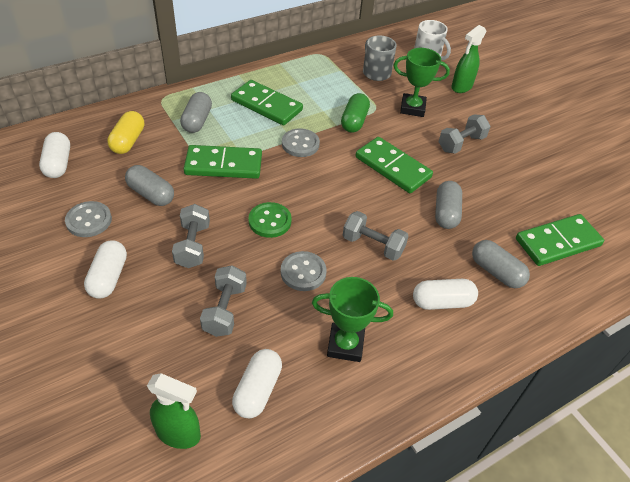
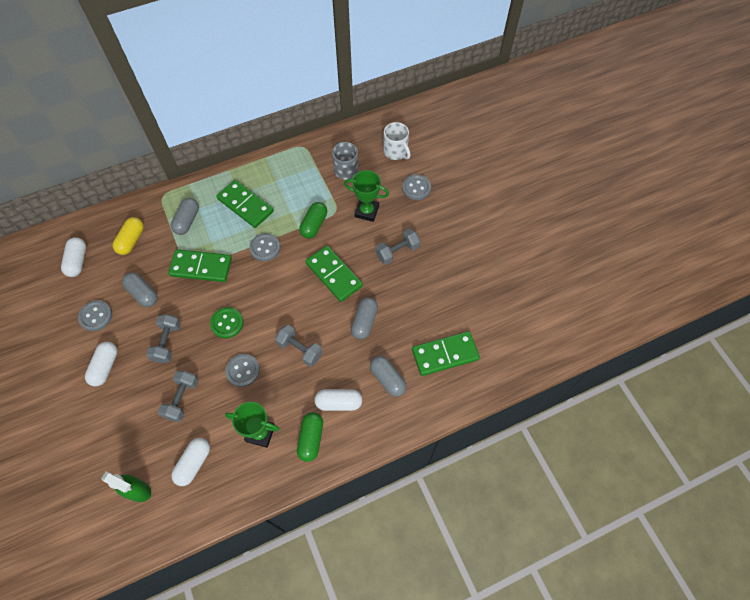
camera: 10 degrees right, 15 degrees up
(418, 347) = (311, 439): none -> green capsule
(461, 87) = (416, 188): green spray bottle -> grey button

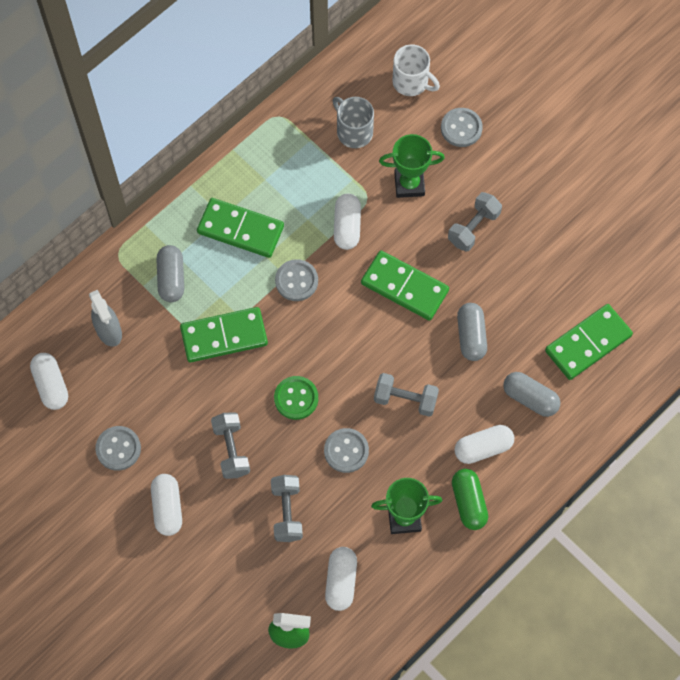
camera: 20 degrees left, 5 degrees up
(131, 240) = (109, 331): yellow capsule -> grey spray bottle
(143, 294) = (165, 398): grey capsule -> none
(314, 225) = (347, 227): green capsule -> white capsule

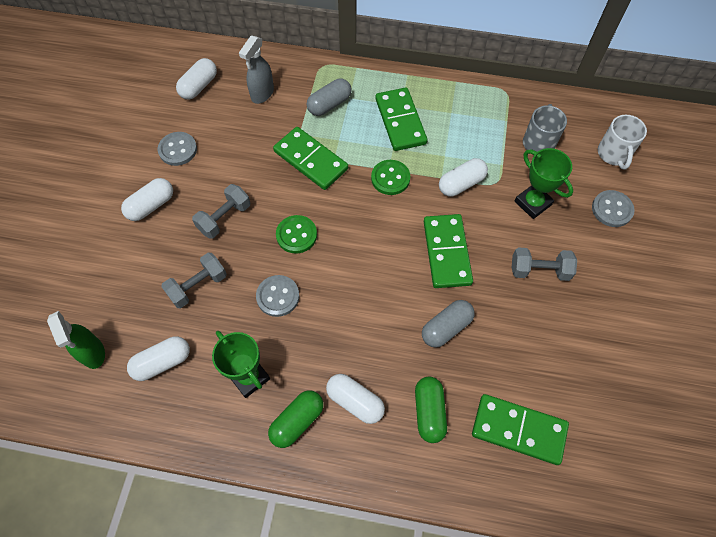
camera: 55 degrees right, 5 degrees down
(296, 281) = (390, 178): grey button -> green button
(405, 399) = (353, 312): grey dumbbell -> none
(530, 398) = (429, 412): grey capsule -> green capsule

